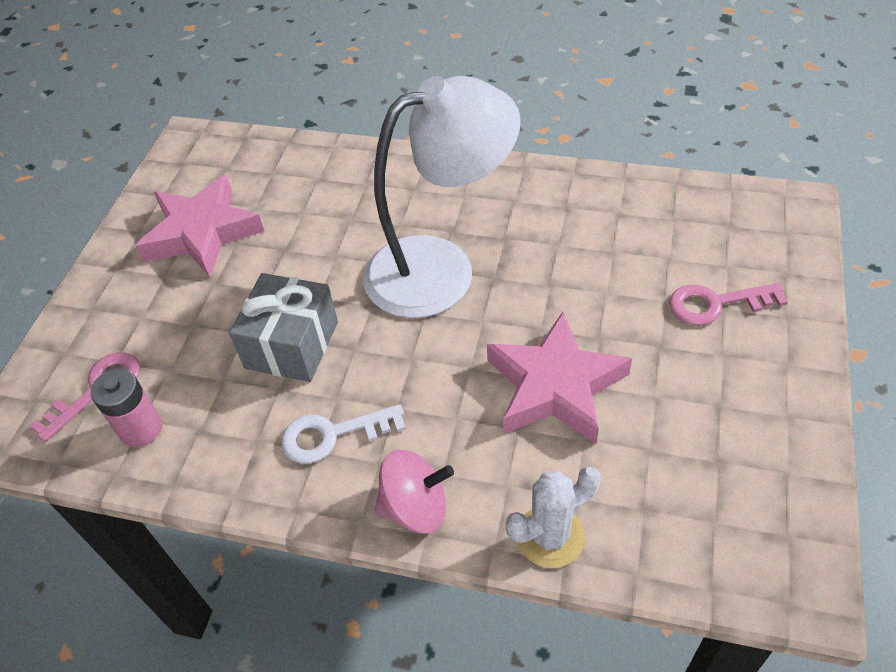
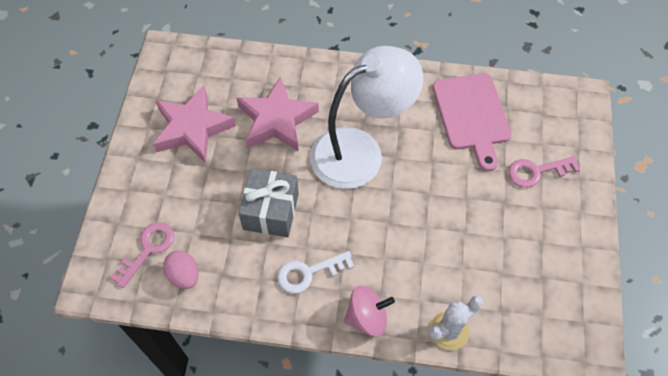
camera: 10 degrees left, 10 degrees up
(141, 429) = (184, 275): pink battery -> pink egg
(555, 386) = (442, 233): pink star -> pink star (276, 120)
(618, 225) = (472, 115): none -> pink cutting board

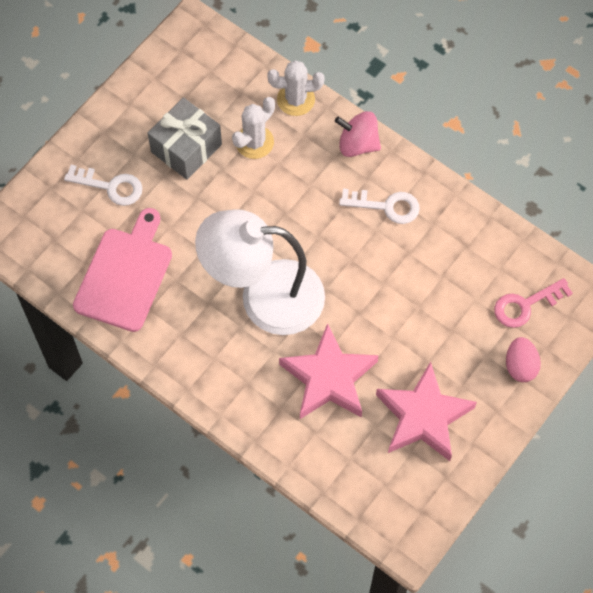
camera: 150 degrees left, 5 degrees up
(184, 275) = (501, 262): pink egg -> pink egg (520, 366)
(271, 211) = (389, 281): grey gift -> grey gift (186, 148)
(455, 270) = (254, 142): none -> white cactus
(537, 172) = (110, 186): pink key -> white key

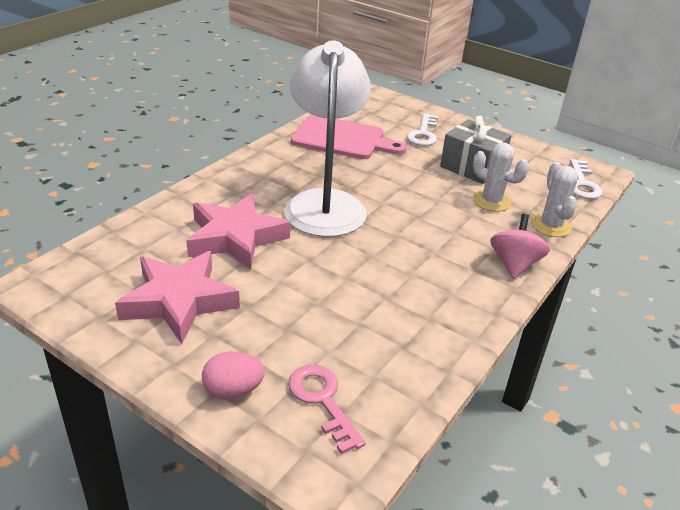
camera: 85 degrees right, 30 degrees down
(386, 206) = (442, 282): white key -> white key (582, 184)

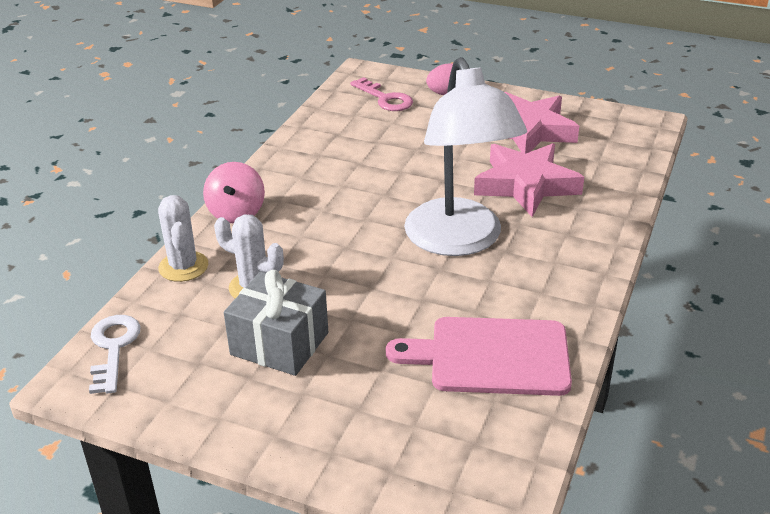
camera: 170 degrees right, 0 degrees up
(423, 134) = (365, 403): white key -> none

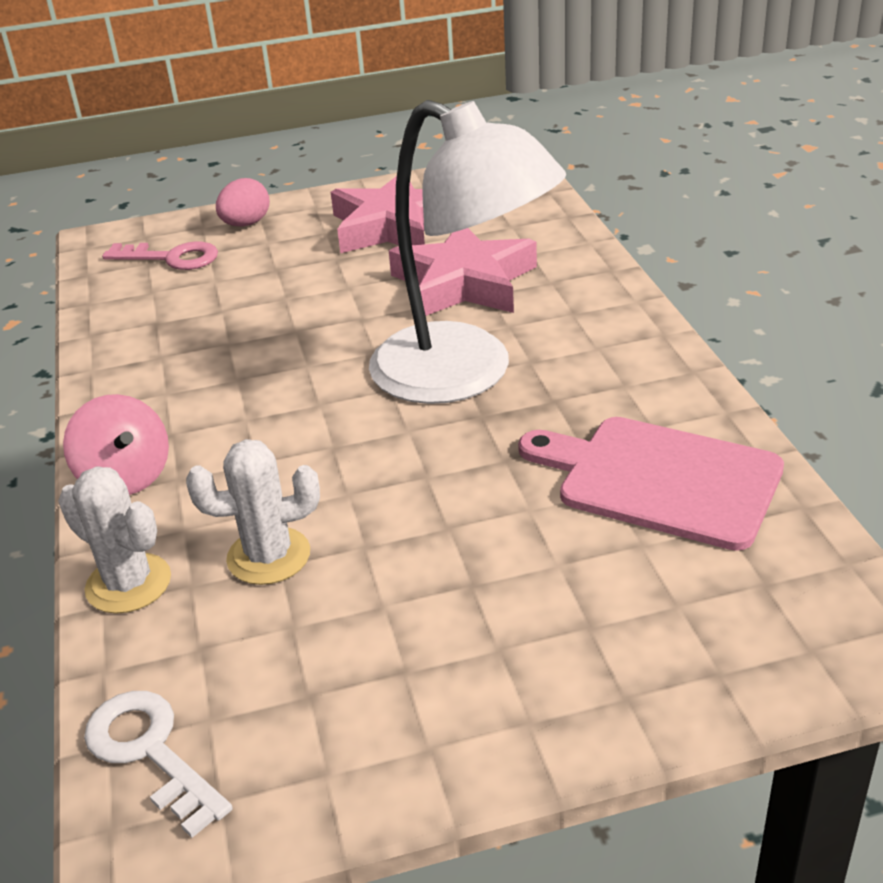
camera: 35 degrees left, 0 degrees up
(279, 343) = (392, 606): grey gift -> none
(492, 356) = (660, 480): pink cutting board -> pink cutting board turned 60 degrees clockwise

